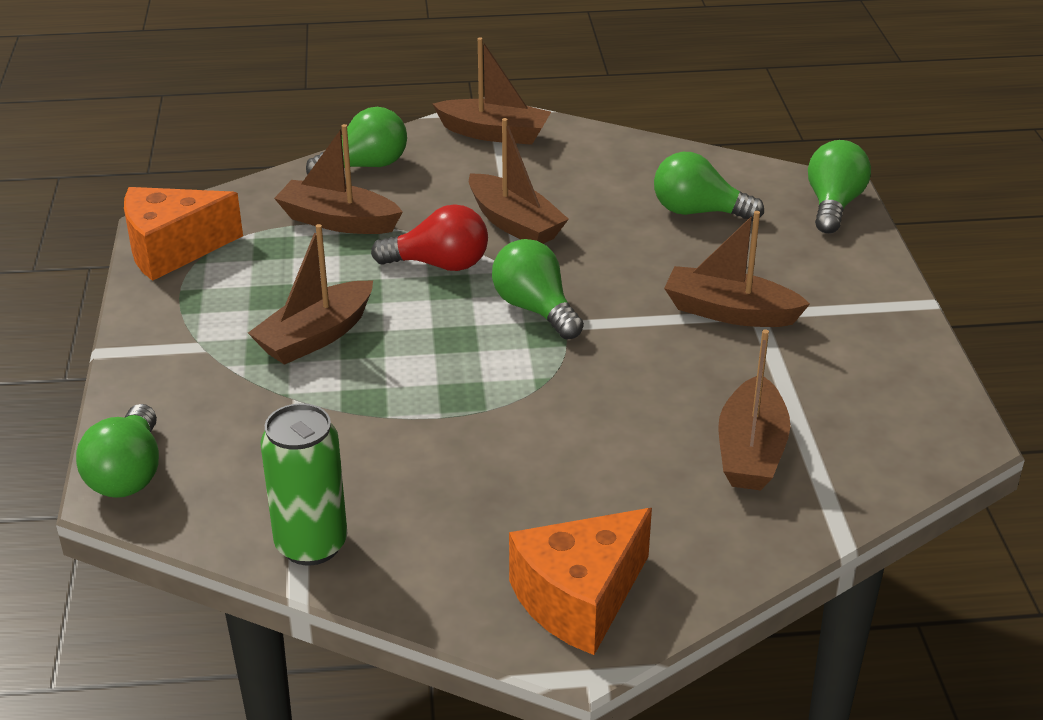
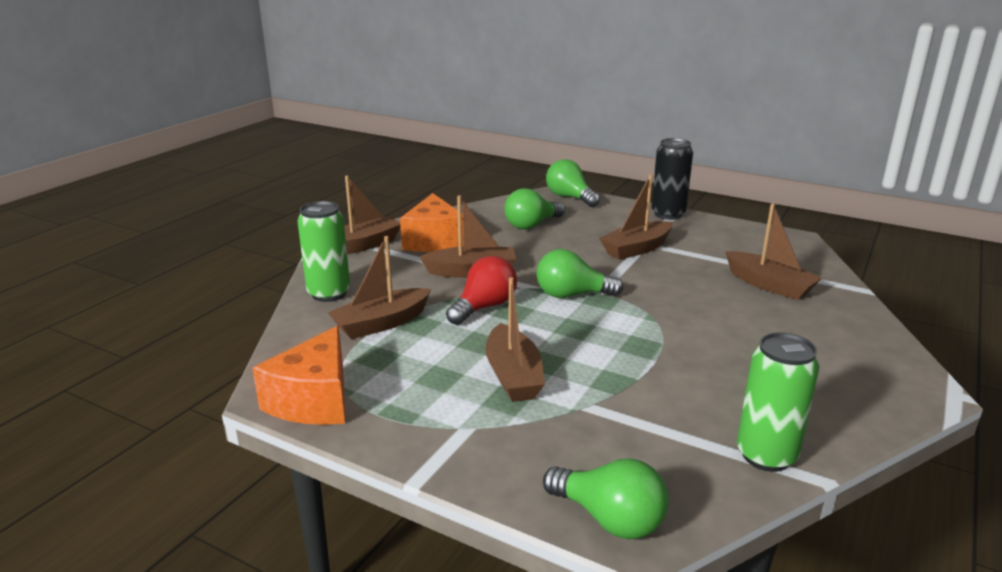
camera: 55 degrees left, 10 degrees down
(365, 166) = (329, 293): green light bulb -> green can
(579, 599) = (878, 375): orange cheese -> orange cheese (434, 241)
(890, 300) = (668, 214): none -> black can

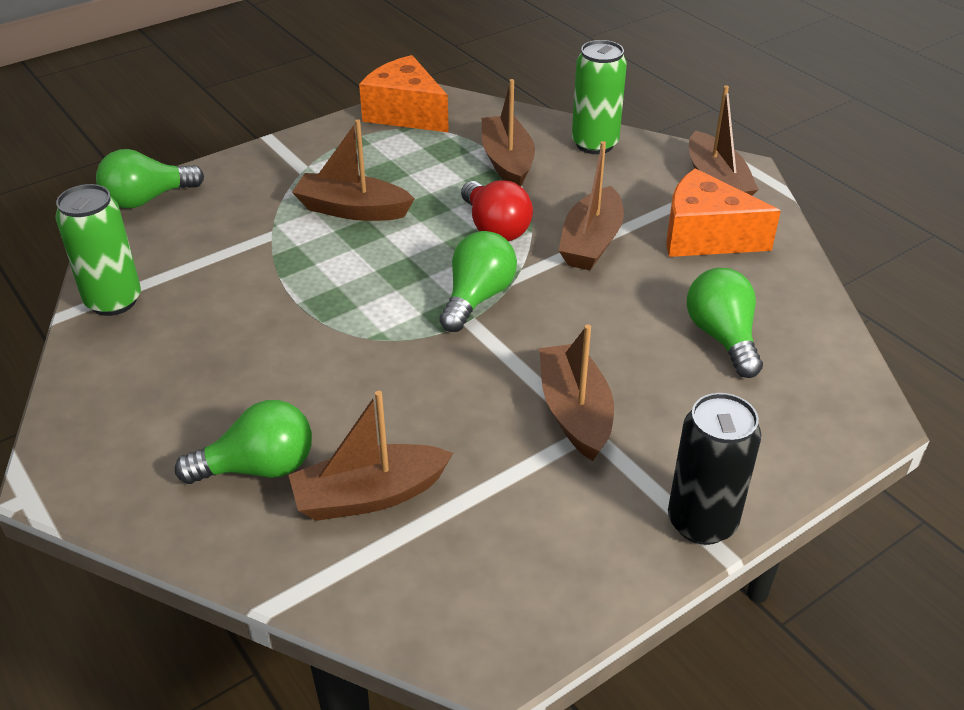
camera: 115 degrees right, 15 degrees up
(569, 197) = (837, 424): green light bulb -> green light bulb (258, 467)

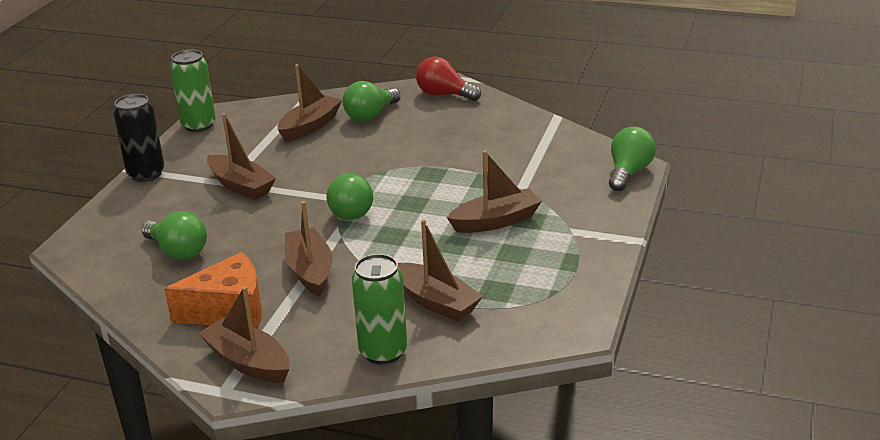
camera: 145 degrees right, 10 degrees down
(113, 301) = (544, 130): green can -> green can (198, 125)
(405, 113) = (573, 305): orange cheese -> none
(495, 228) = (386, 251): red light bulb -> red light bulb (444, 95)

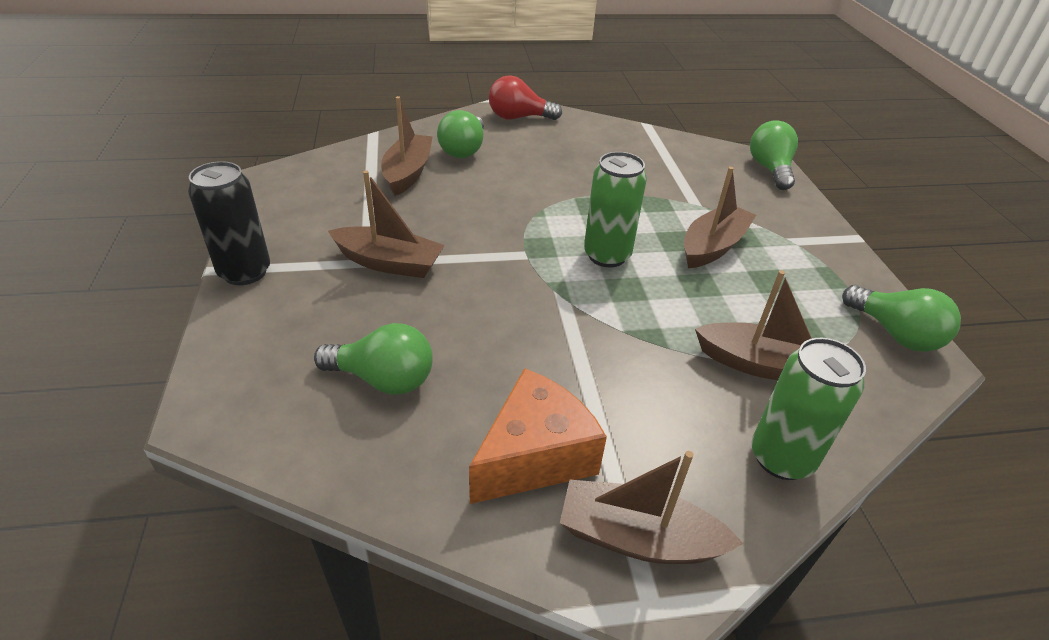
camera: 30 degrees left, 10 degrees up
(198, 125) = (266, 193): green can -> green can (607, 255)
(310, 271) = (581, 362): brown boat -> none
(350, 210) = (550, 267): green light bulb -> green light bulb (895, 334)

